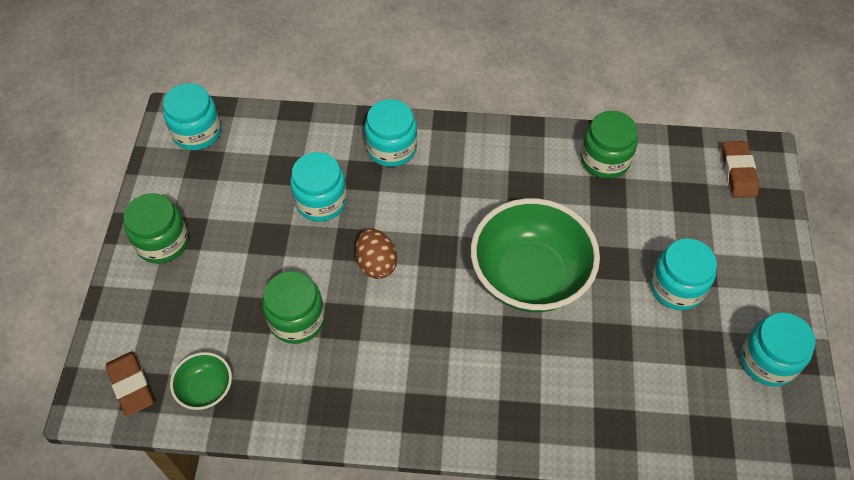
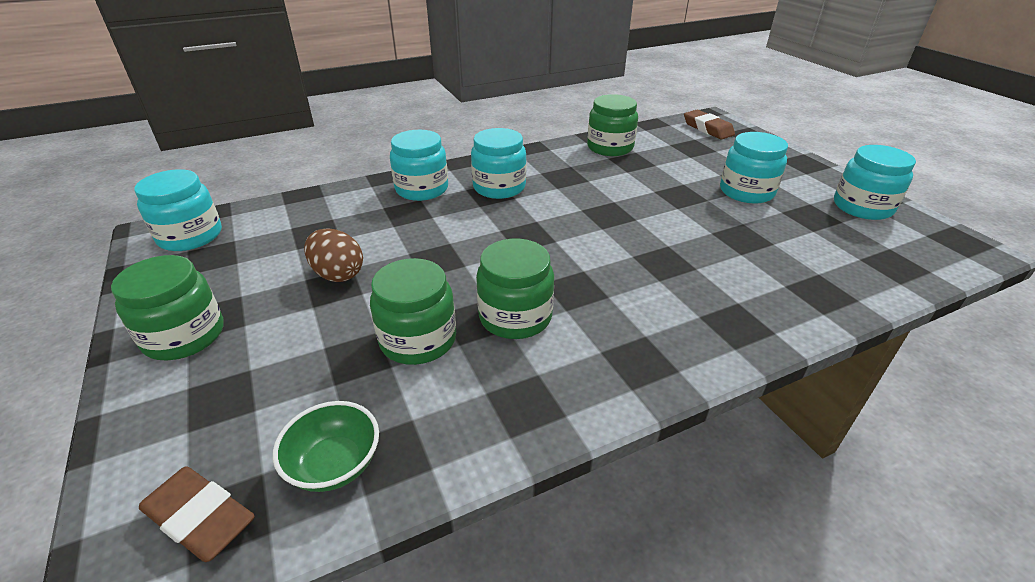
camera: 30 degrees left, 20 degrees down
(321, 201) = (375, 241): turquoise jar -> turquoise jar (499, 187)
(371, 332) = (515, 317): none -> green jar
(376, 263) = (473, 264): brown egg -> brown egg (338, 274)
(530, 276) = (627, 224): green bowl -> none

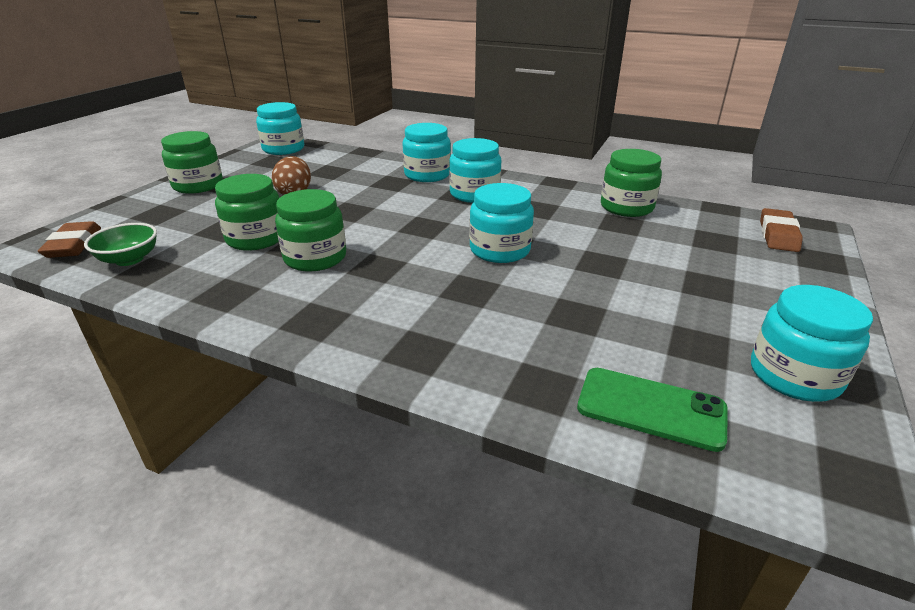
camera: 50 degrees right, 5 degrees down
(746, 192) = (677, 293): turquoise jar -> turquoise jar (500, 250)
(869, 265) = (651, 408): none -> green phone

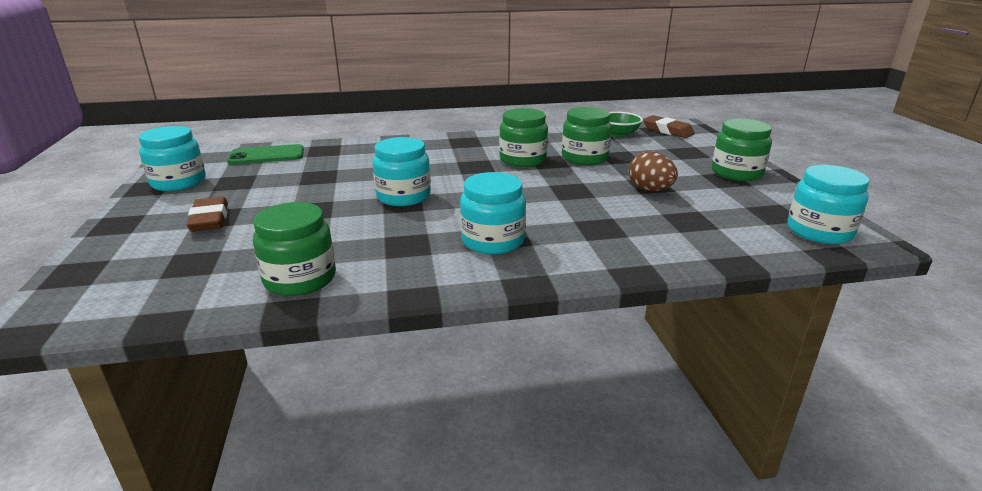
camera: 145 degrees right, 5 degrees down
(427, 175) = (585, 250): turquoise jar -> none
(778, 235) = (102, 293): brown eraser -> brown eraser (210, 219)

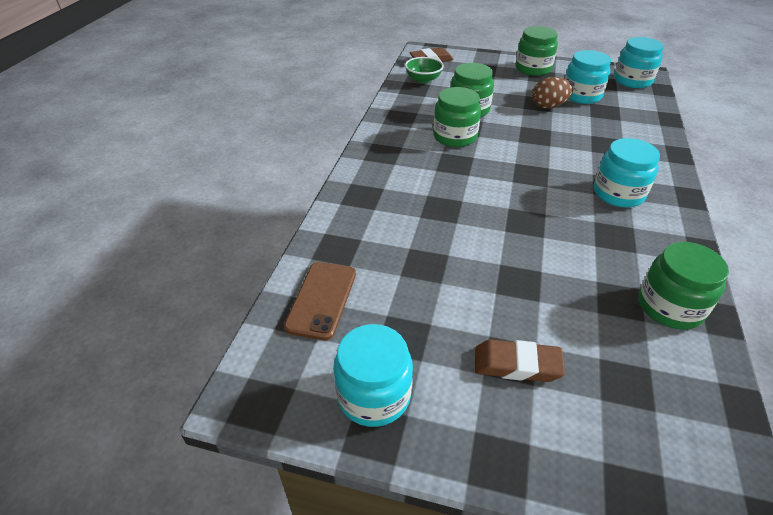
camera: 65 degrees left, 15 degrees up
(267, 155) = (321, 299): green phone -> brown phone
(403, 196) = (510, 218): turquoise jar -> turquoise jar (581, 95)

